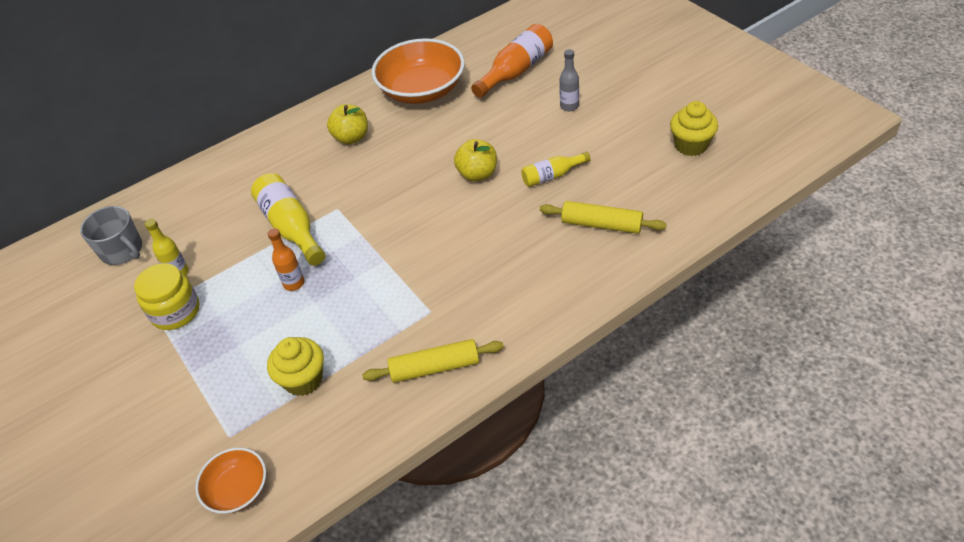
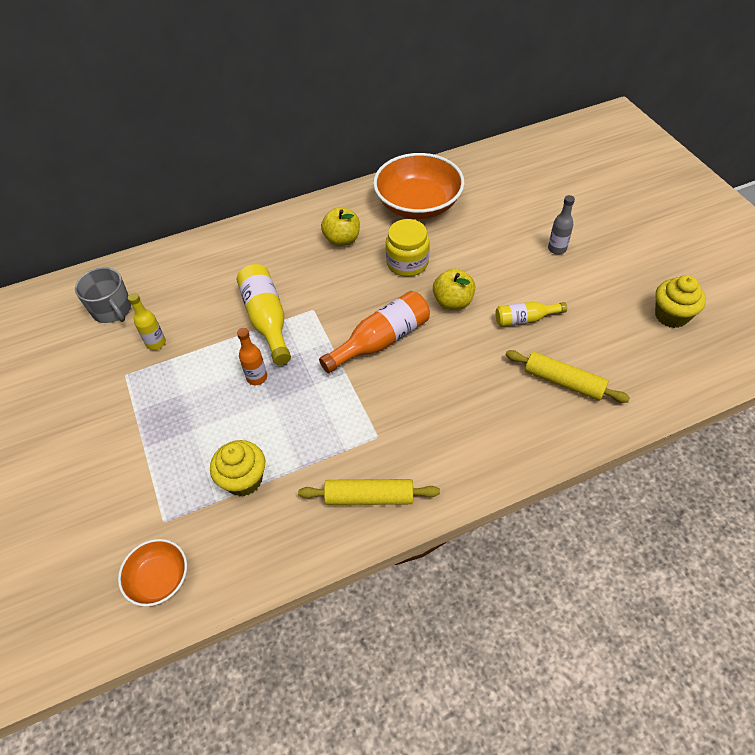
camera: 10 degrees right, 5 degrees up
(176, 311) = (145, 382): yellow jar -> yellow jar (407, 263)
(516, 71) = (512, 202): orange bottle -> orange bottle (381, 340)

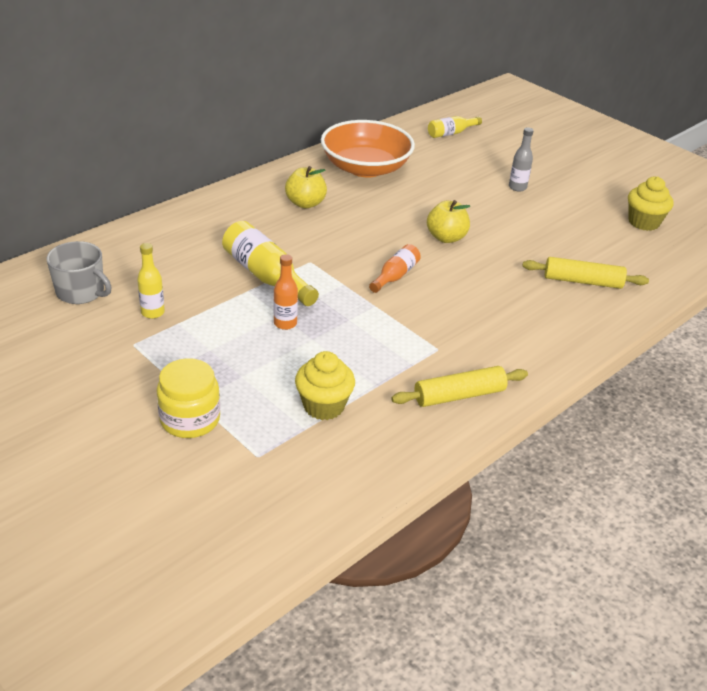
camera: 25 degrees left, 15 degrees down
(159, 578) = (283, 502): orange bowl -> none
(381, 340) = (395, 276): orange bottle -> orange bottle, size x0.59
(407, 263) = (383, 214): yellow jar -> yellow jar (190, 419)
(525, 319) = (521, 241): yellow bottle -> yellow bottle (451, 133)

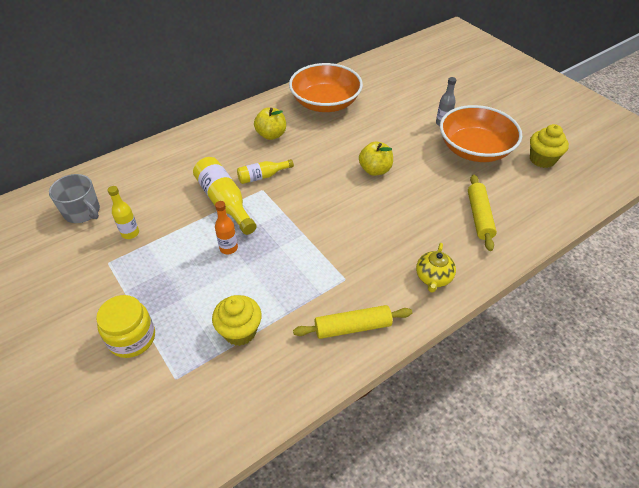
camera: 10 degrees right, 10 degrees up
(395, 276) = (326, 206): orange bottle -> none
(451, 133) = (399, 72): yellow bottle -> yellow bottle (262, 176)
(542, 343) = (433, 278): none -> yellow teapot
(562, 213) = (474, 149): none -> orange bowl
(582, 281) = (479, 216): yellow rolling pin -> yellow rolling pin turned 75 degrees clockwise

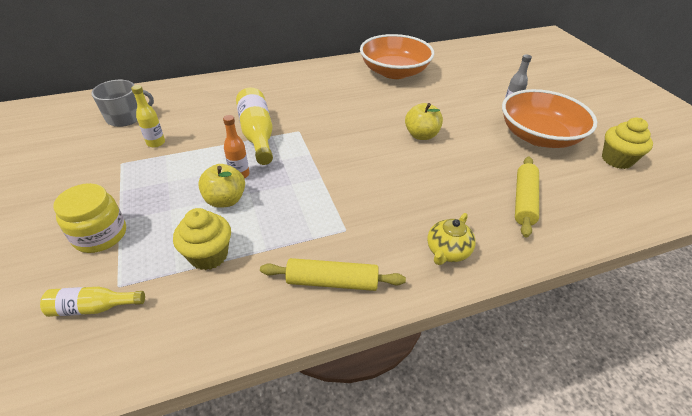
camera: 15 degrees right, 5 degrees down
(82, 212) = (126, 117): grey mug -> grey mug turned 75 degrees counterclockwise
(262, 176) = (304, 120): yellow bottle -> yellow bottle (93, 308)
(271, 135) = (330, 88): yellow apple -> yellow apple (225, 200)

